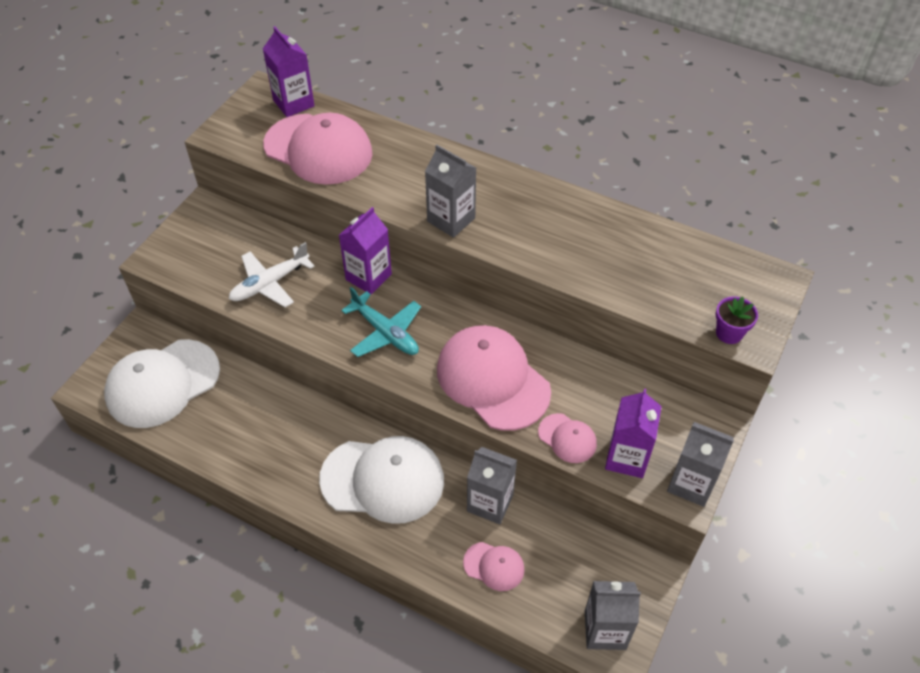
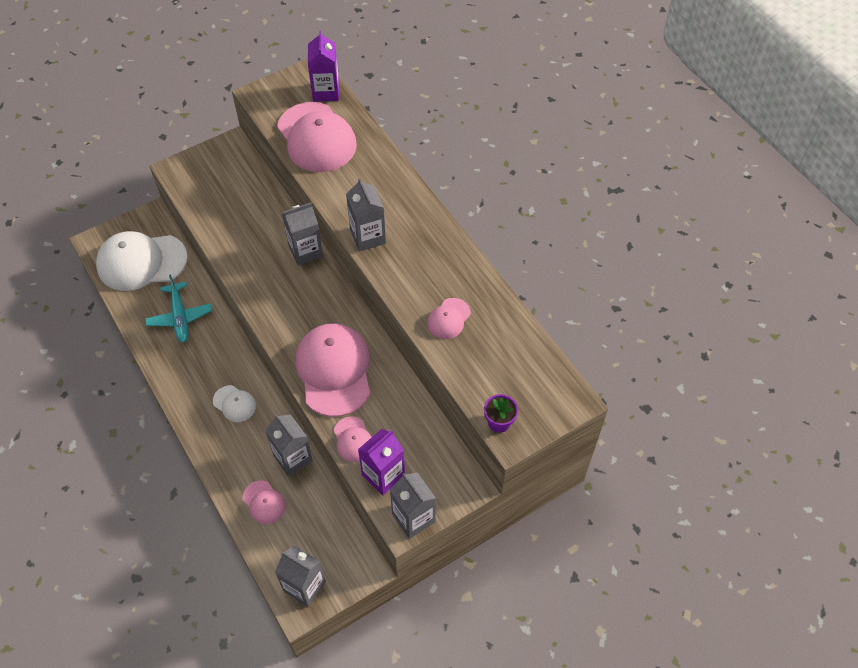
camera: 30 degrees right, 5 degrees up
(270, 283) = (236, 224): white plane -> none
(368, 277) = (305, 251): purple carton -> grey carton
(383, 480) = (234, 404): white cap -> white cap, size x0.47
(385, 332) = (287, 299): turquoise plane -> turquoise plane (180, 317)
(598, 260) = (448, 319): none -> pink cap

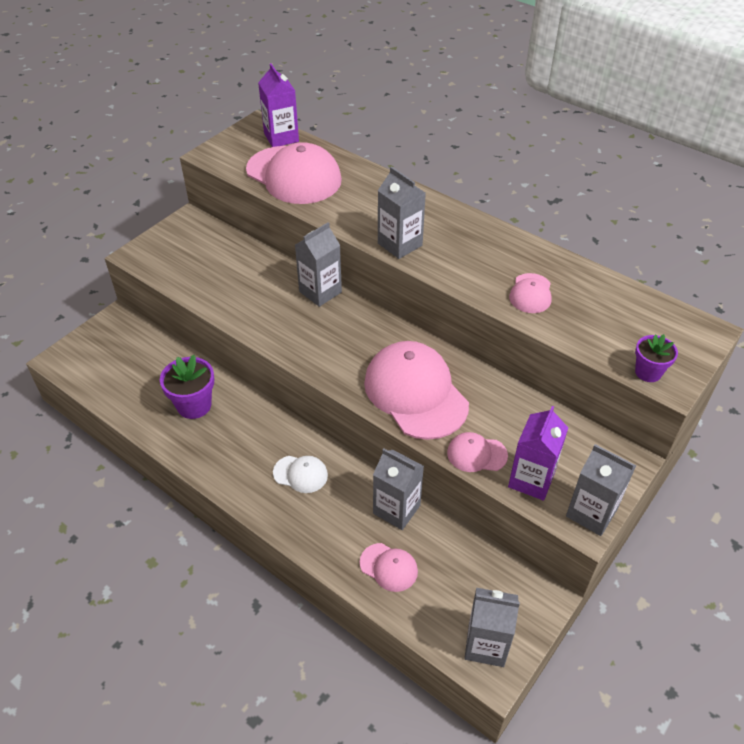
camera: 20 degrees left, 10 degrees down
(141, 262) = (124, 364): white cap -> none
(180, 317) = (194, 405): turquoise plane -> purple flower pot
(353, 439) = (476, 454): pink cap -> pink cap turned 135 degrees clockwise

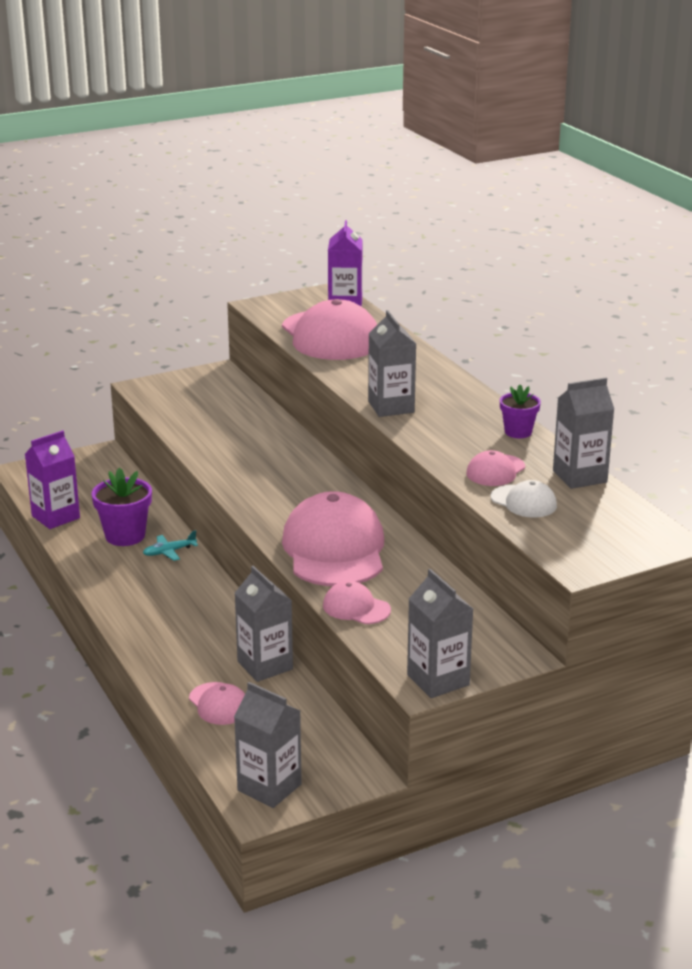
camera: 25 degrees right, 20 degrees down
(242, 411) = (169, 552): none -> turquoise plane
(300, 474) = (188, 613): white cap -> white cap (524, 502)
(320, 292) = (304, 454): grey carton -> grey carton (579, 476)
(531, 479) = (396, 640): purple carton -> purple carton (55, 517)
(648, 372) = (563, 553): purple flower pot -> purple flower pot (518, 432)

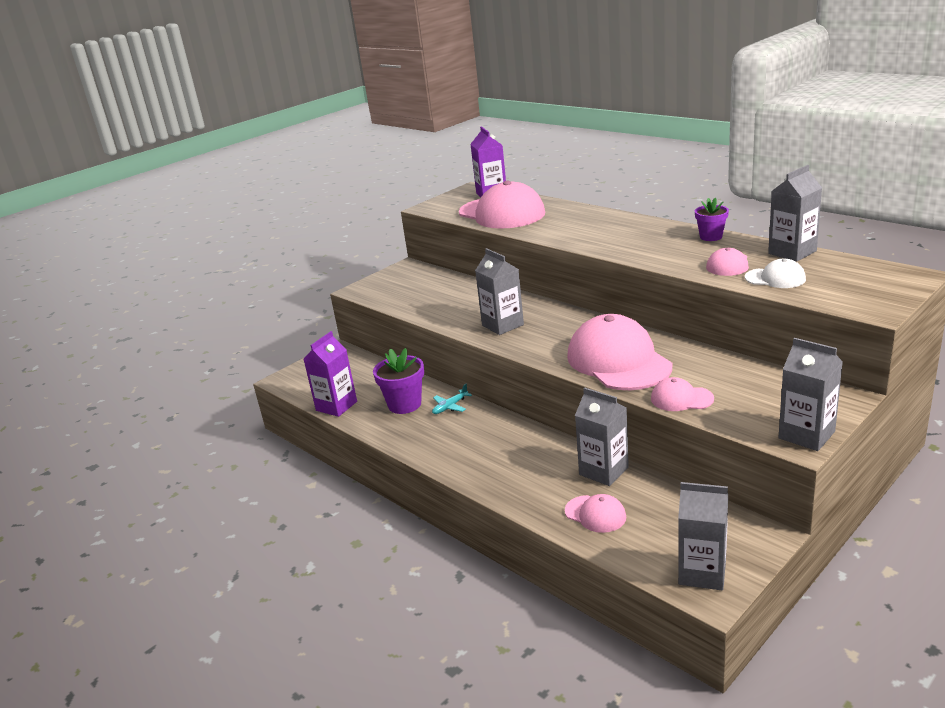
camera: 15 degrees left, 0 degrees up
(391, 407) = (599, 244): grey carton -> grey carton (502, 325)

